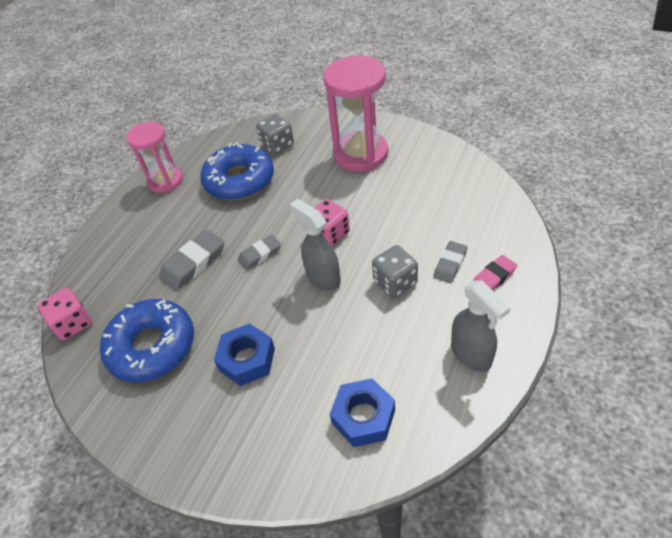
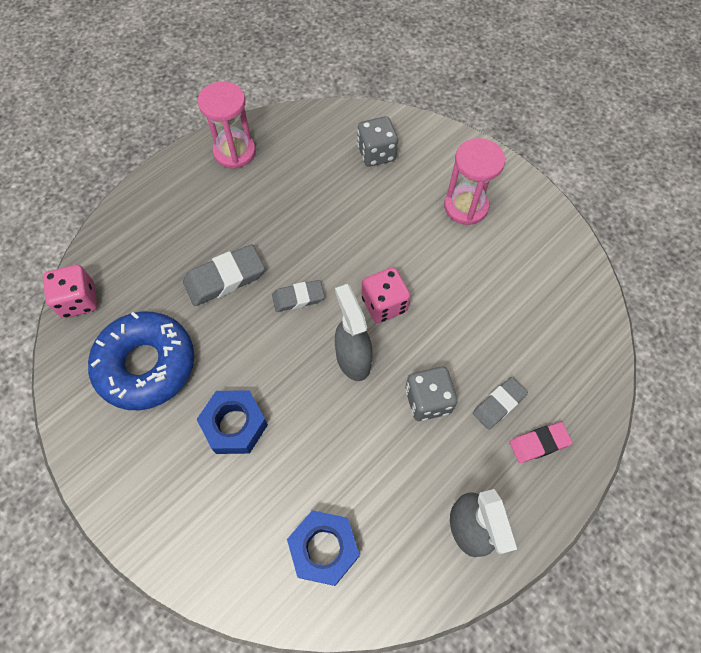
camera: 15 degrees right, 15 degrees up
(239, 180) = (315, 186): blue donut -> none
(360, 154) = (466, 206): pink hourglass -> pink hourglass, size x0.65

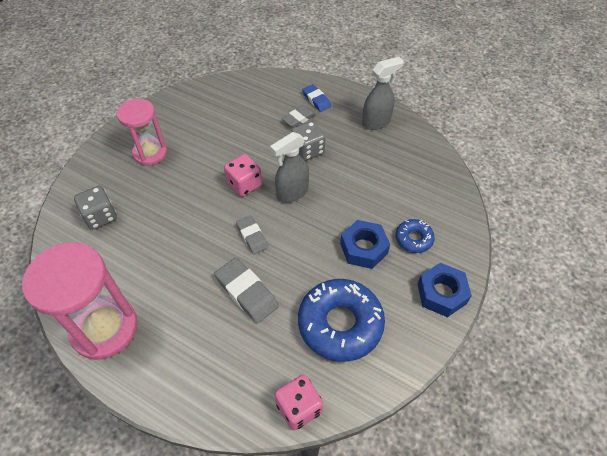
camera: 105 degrees left, 10 degrees down
(225, 498) = (413, 239): none -> blue donut
(234, 152) = (104, 328): pink hourglass -> pink hourglass, size x1.54
(324, 549) = (418, 181): blue nut -> blue nut (441, 293)
(499, 404) = (299, 118): grey eraser -> grey eraser turned 75 degrees counterclockwise
(539, 443) = (316, 100): pink eraser -> blue eraser

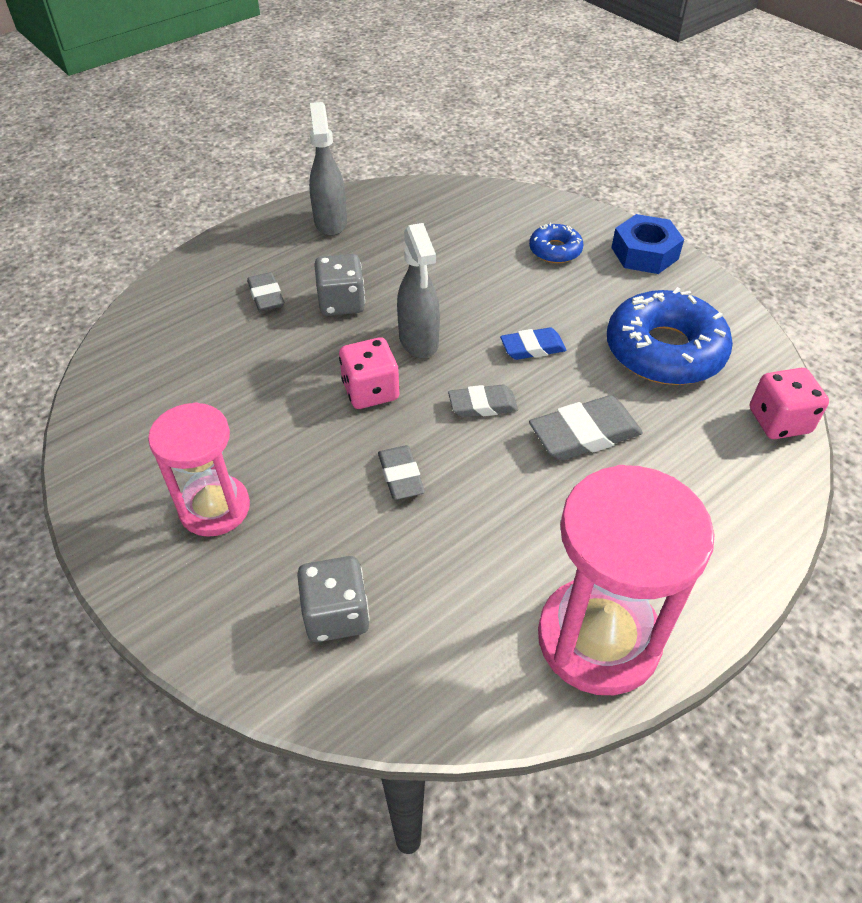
camera: 70 degrees left, 5 degrees down
(189, 215) = (401, 476): none -> grey eraser
(316, 100) = (239, 267): blue eraser -> blue eraser (532, 348)
(364, 248) = (552, 297): blue nut -> none

